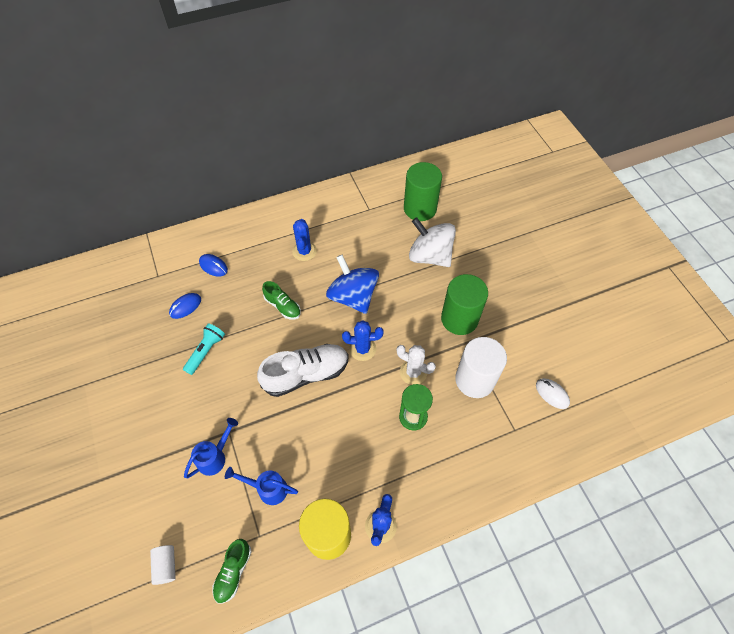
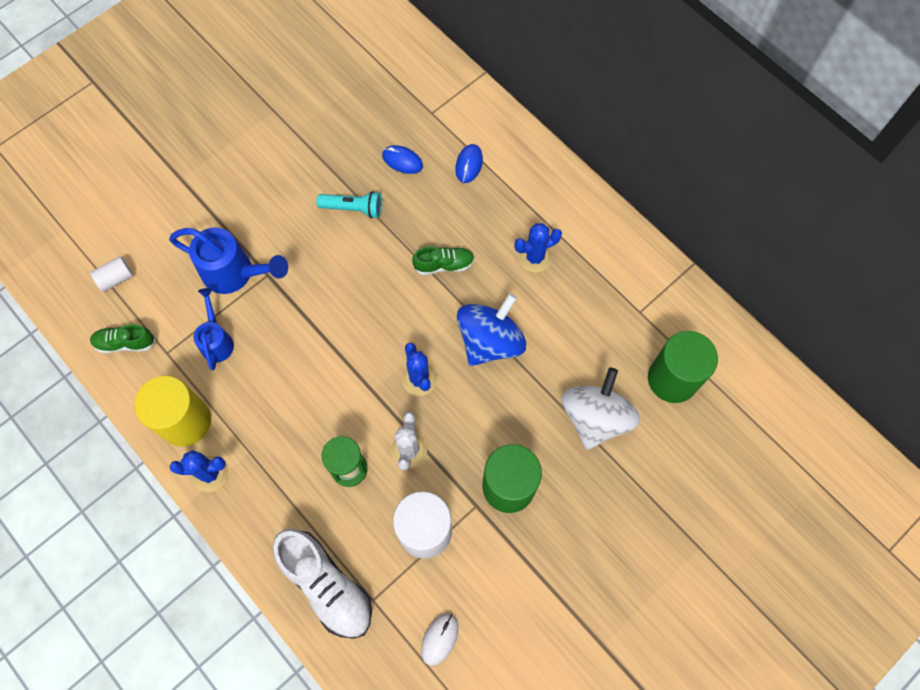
camera: 70 degrees right, 10 degrees up
(215, 456) = (235, 273): blue watering can -> blue watering can, size x1.60
(283, 306) = (444, 265): green shoe -> green shoe turned 120 degrees counterclockwise
(306, 374) = (362, 327): white shoe -> white shoe (326, 585)

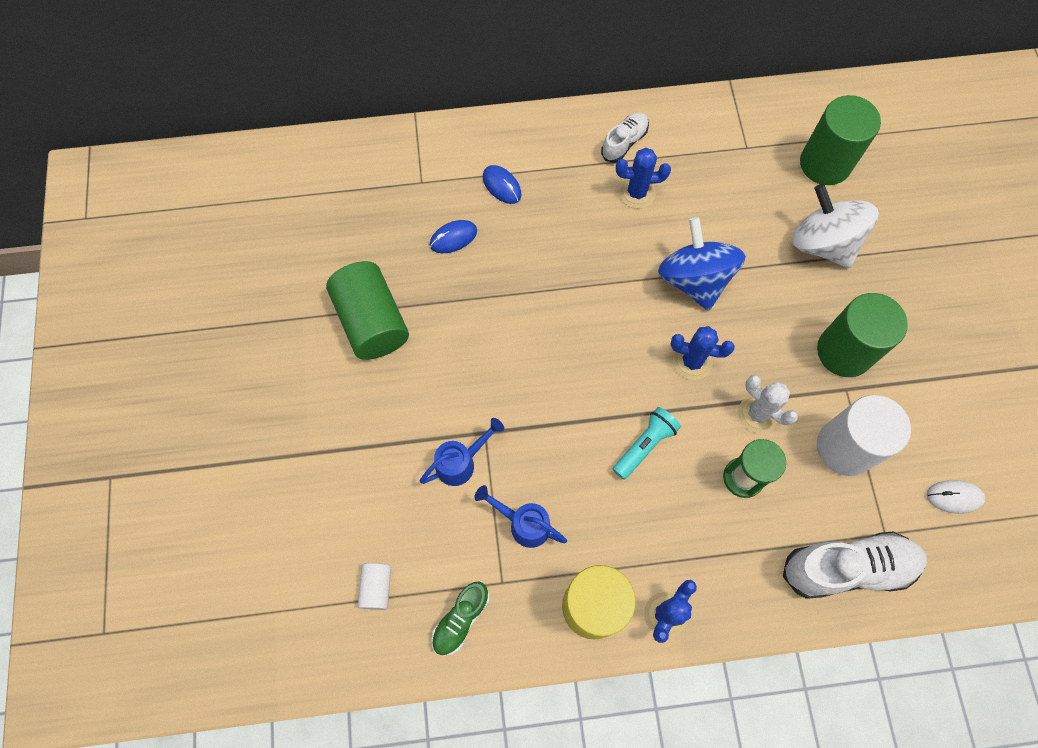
camera: 55 degrees left, 0 degrees up
(235, 273) = (461, 462): blue watering can -> blue watering can, size x0.63
(300, 153) = (372, 321): none -> green cylinder
(353, 209) = (472, 311): turquoise flashlight -> turquoise flashlight (645, 445)
(439, 639) = (954, 497): white mouse -> white mouse turned 60 degrees counterclockwise
(444, 265) = (590, 270): green shoe -> none
(534, 257) = (637, 193): blue cactus -> blue cactus turned 75 degrees clockwise
(572, 222) = (624, 142): none -> white shoe

